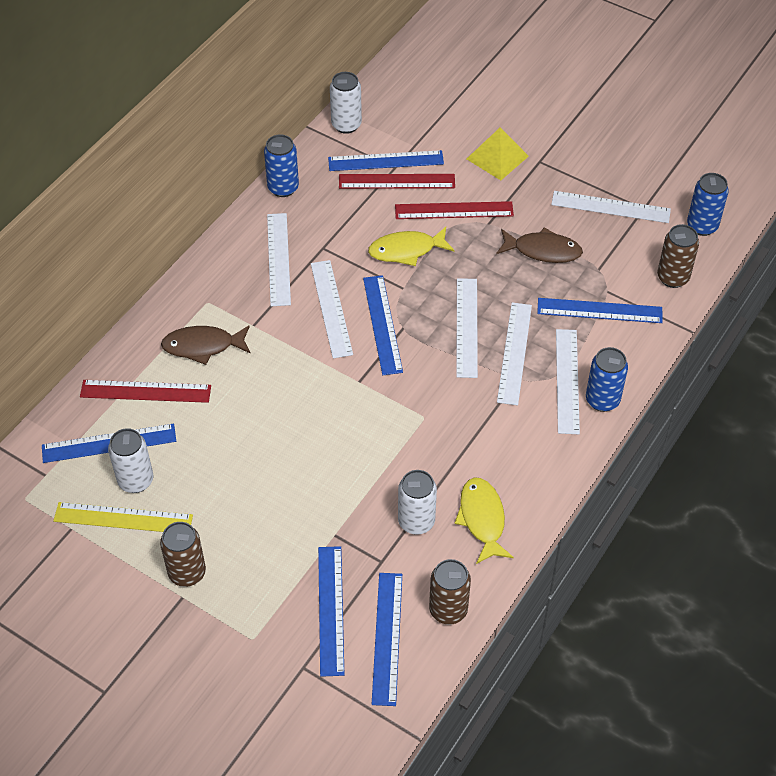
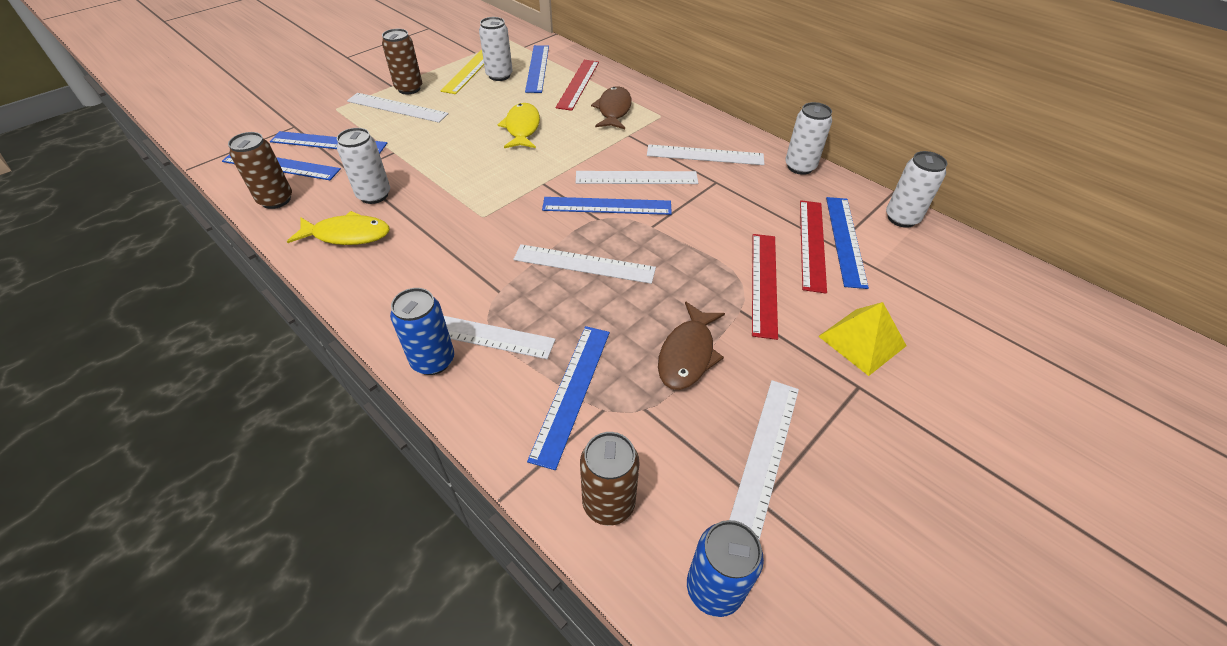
camera: 100 degrees right, 5 degrees down
(283, 188) = (800, 167): blue can -> white can
(406, 250) = (704, 236): yellow fish -> yellow fish (522, 128)
(514, 353) = (535, 295): white ruler -> white ruler (397, 107)

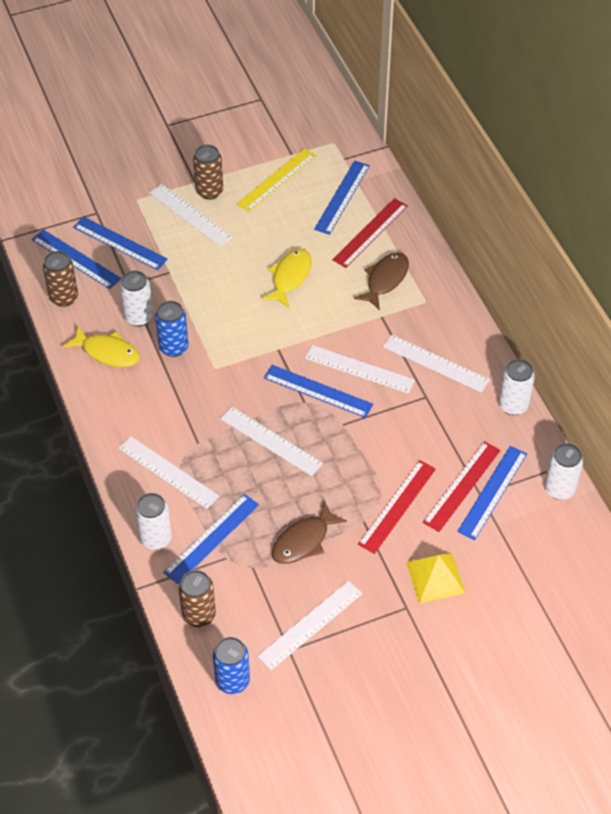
camera: 25 degrees right, 5 degrees up
(433, 361) = (132, 482): blue can -> blue can (174, 347)
(499, 75) = (300, 197): white can -> white can (155, 538)

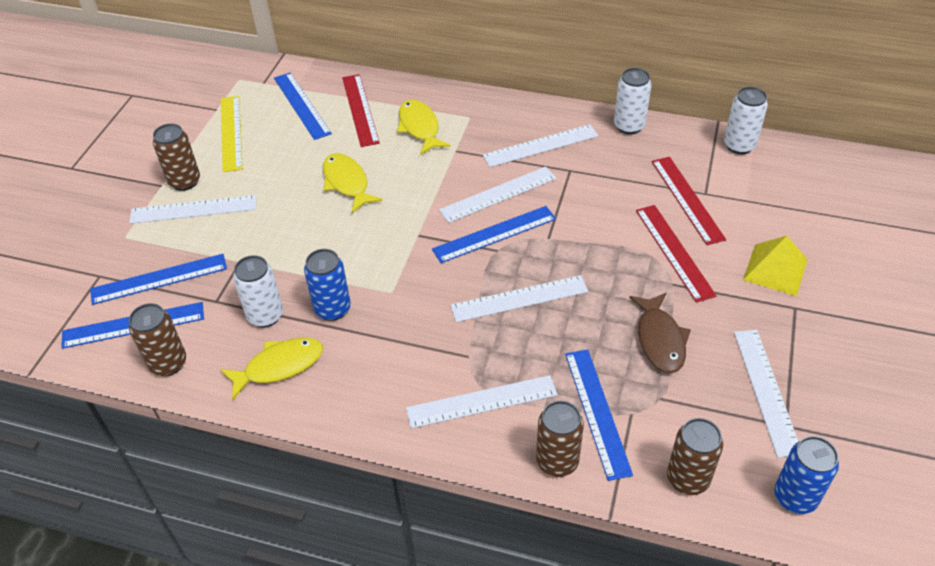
camera: 50 degrees left, 5 degrees down
(155, 538) = (557, 461): white can -> brown can
(385, 280) = (419, 127): brown fish -> yellow fish
(492, 492) = (710, 185): blue ruler -> none

